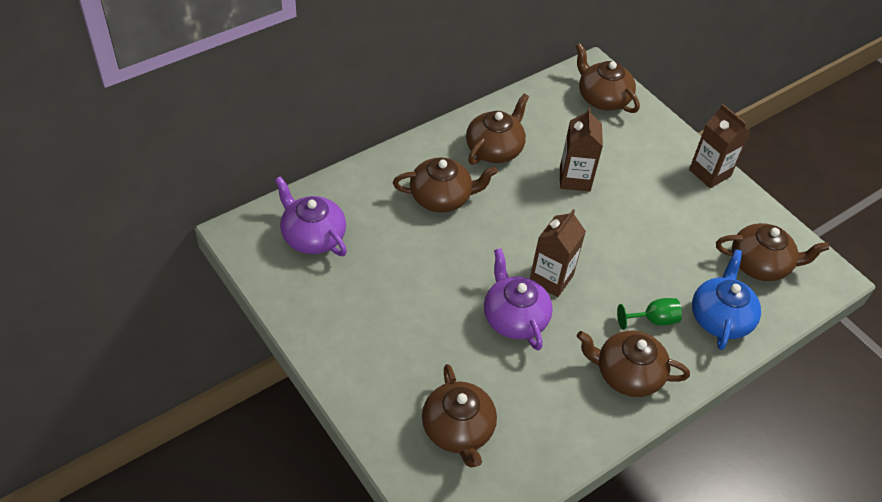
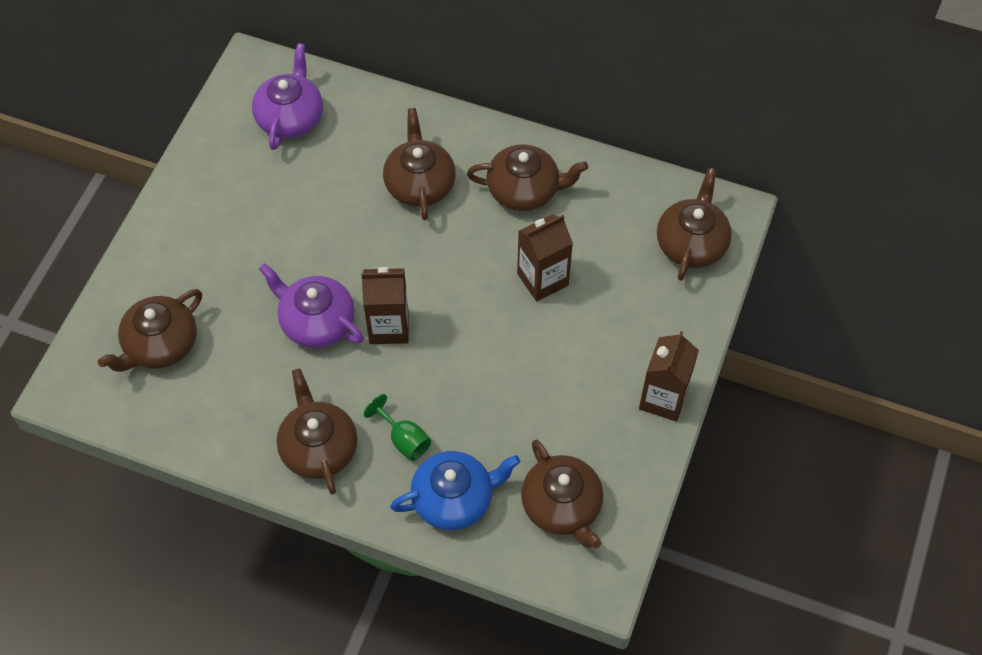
camera: 60 degrees right, 10 degrees up
(441, 197) = (420, 184): brown teapot -> brown teapot turned 150 degrees counterclockwise
(514, 318) = (316, 322): purple teapot -> purple teapot turned 90 degrees counterclockwise

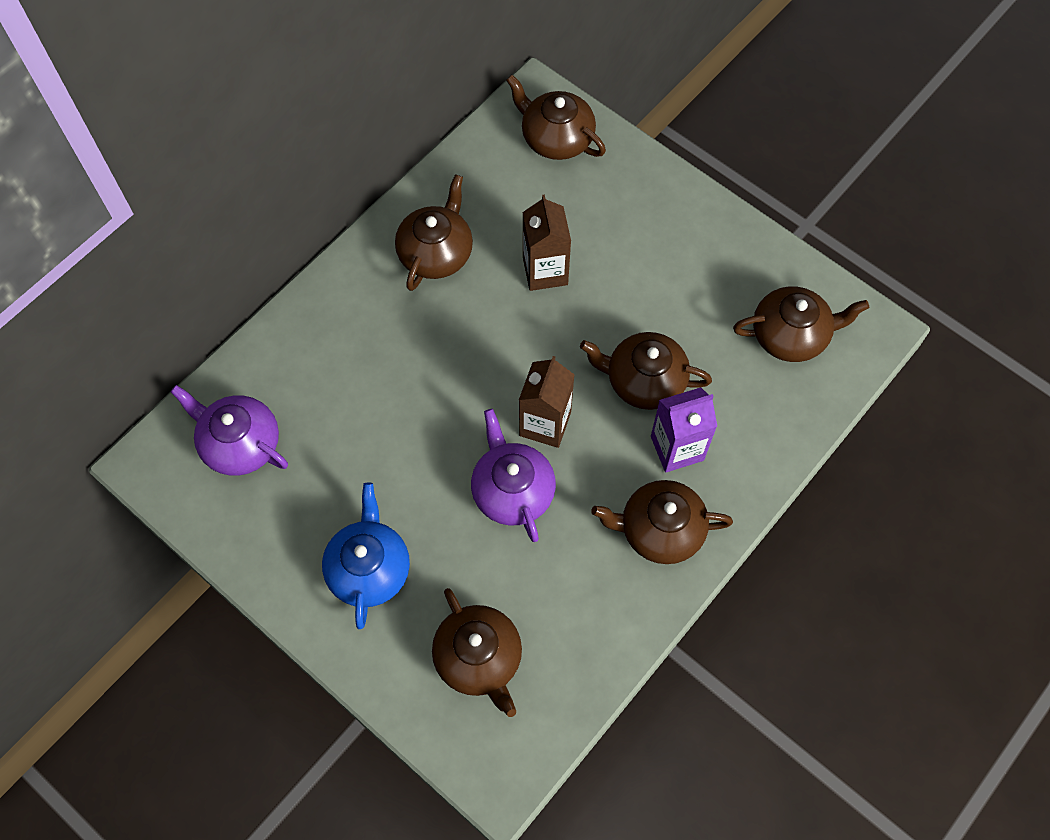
camera: 70 degrees left, 5 degrees up
(316, 322) = (512, 490): purple teapot -> purple teapot turned 105 degrees clockwise
(404, 439) = (677, 448): green goblet -> purple carton
(420, 184) = (386, 343): brown teapot -> brown teapot (644, 381)
(454, 499) = (755, 423): blue teapot -> blue teapot (369, 569)
(663, 398) = (709, 218): brown carton -> none

